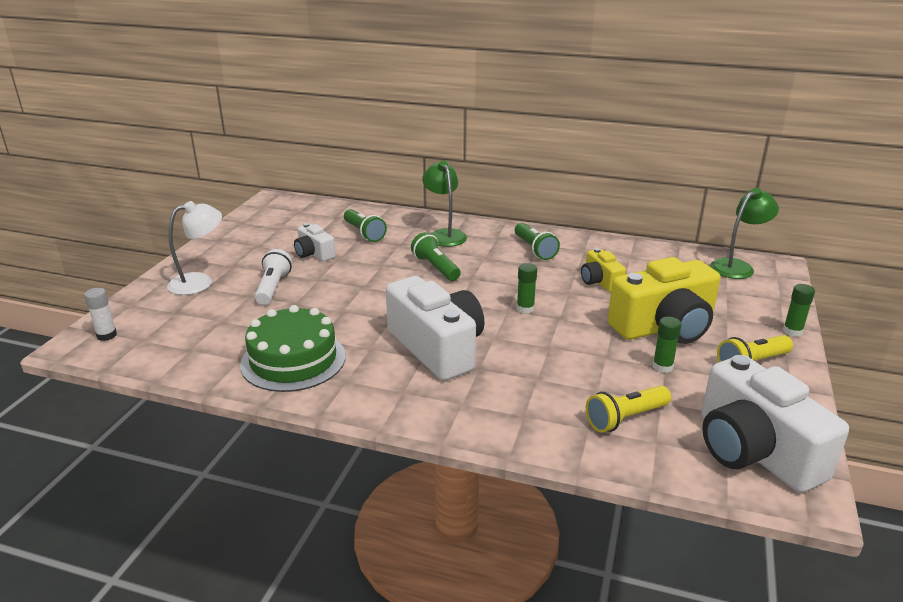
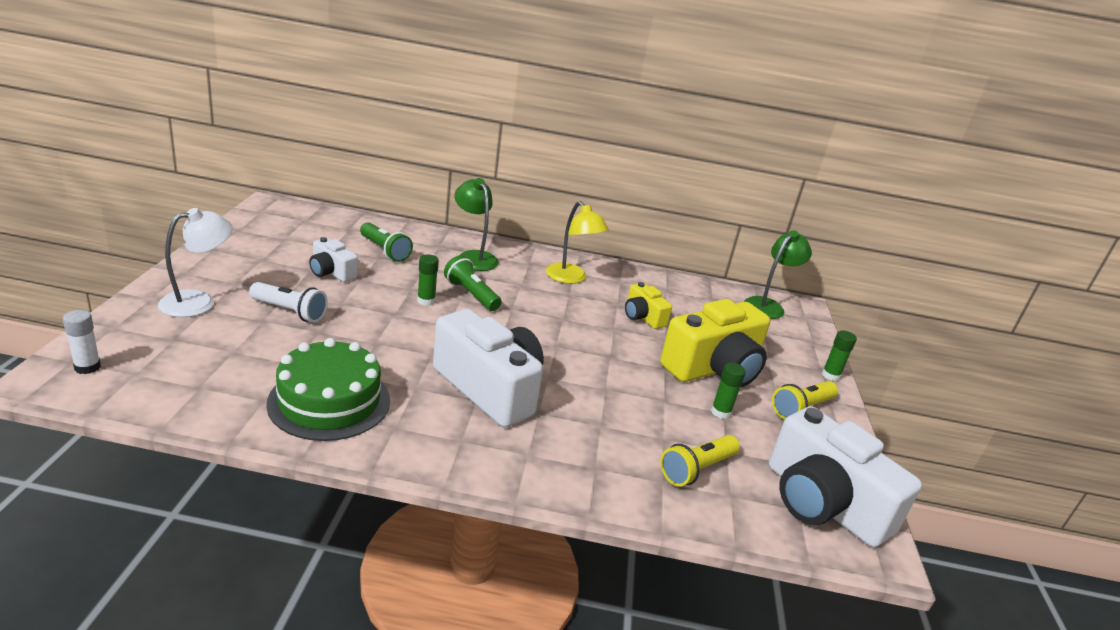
camera: 15 degrees left, 0 degrees up
(273, 287) = (290, 311): white flashlight -> white flashlight turned 120 degrees clockwise
(525, 309) = (574, 345): green glue stick -> green glue stick (426, 301)
(534, 249) = (571, 278): green flashlight -> yellow lamp

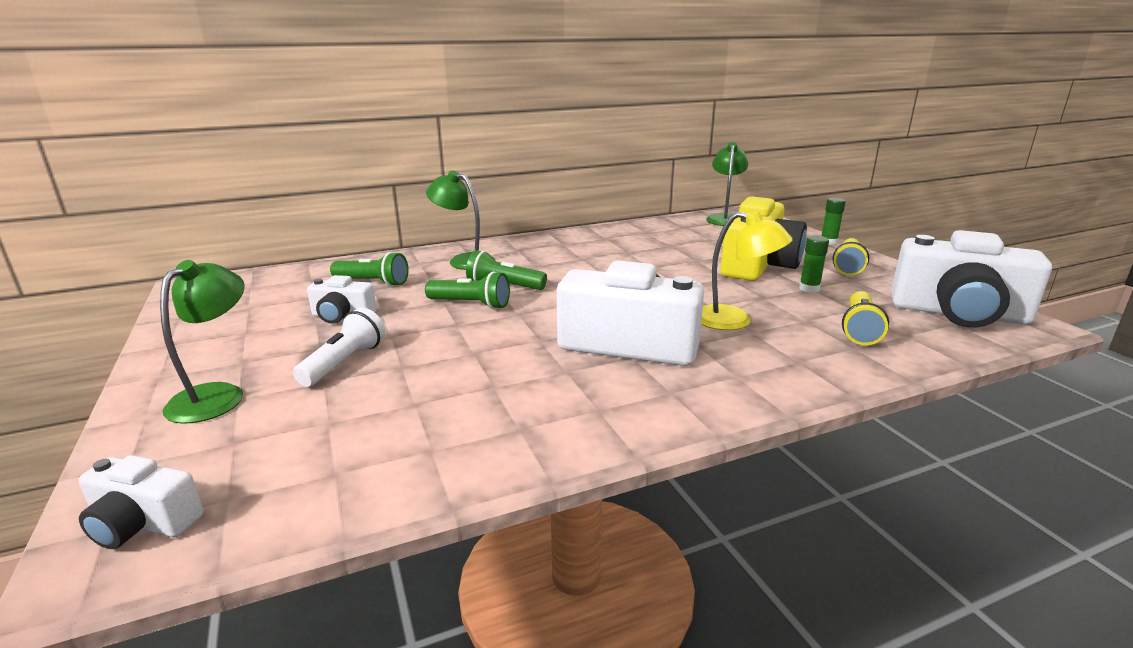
camera: 25 degrees left, 5 degrees down
(87, 367) = (143, 524): white glue stick -> white camera
(198, 301) = (217, 395): white lamp -> green lamp
(290, 311) = (344, 362): white flashlight -> white flashlight turned 60 degrees counterclockwise
(329, 401) = (503, 418): green cake -> none
(426, 301) = (471, 304): green glue stick -> green flashlight
(571, 278) = (566, 248): yellow lamp -> yellow lamp (734, 321)
(643, 317) = (659, 253): yellow camera -> none

